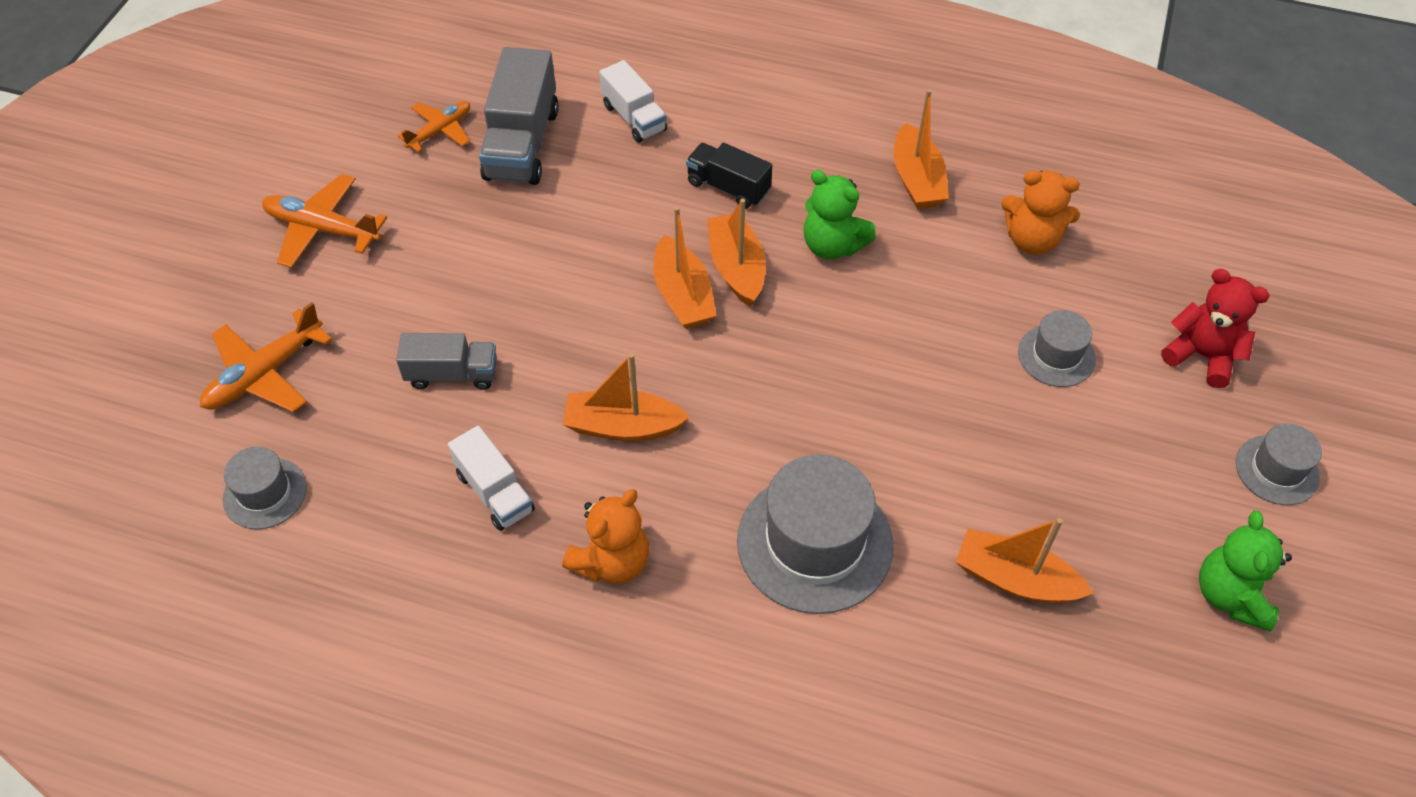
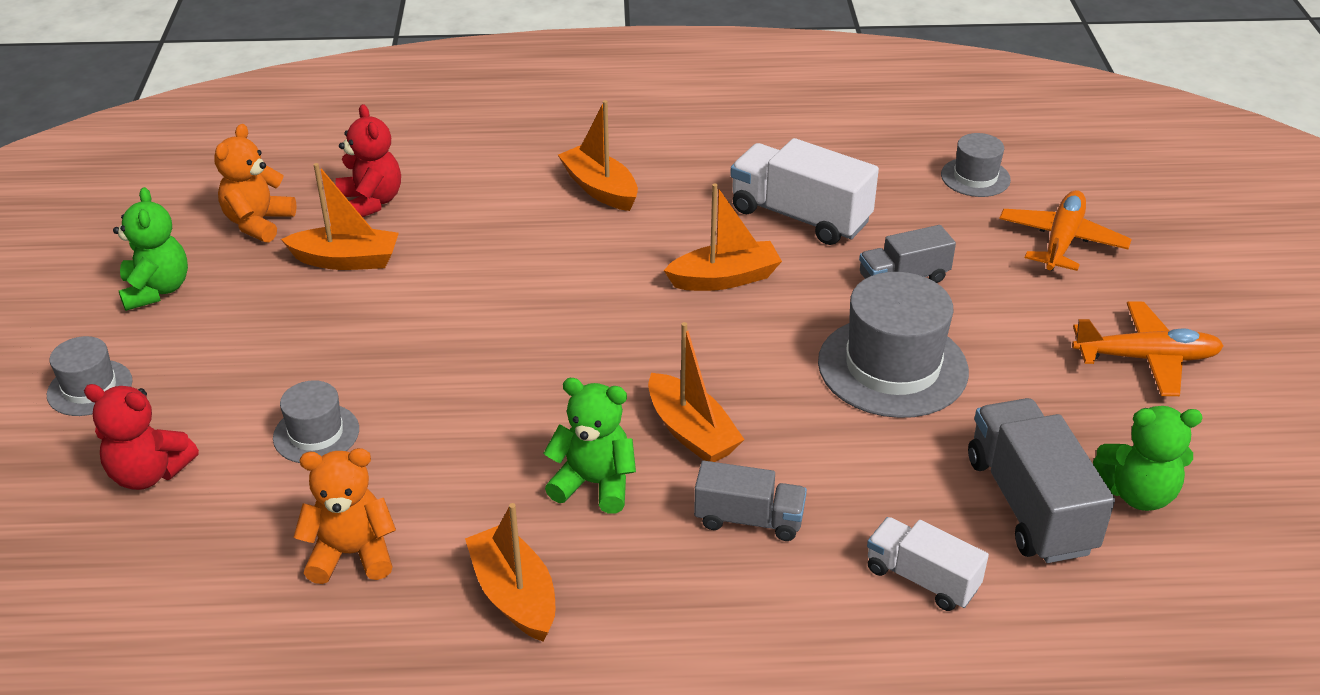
camera: 160 degrees right, 15 degrees down
(440, 131) = (1138, 493): orange plane -> green teddy bear
(495, 492) = (800, 216): white truck -> white truck, size x1.64
(612, 561) = (679, 200): orange teddy bear -> orange teddy bear (258, 223)
(683, 295) = (733, 392): orange boat -> orange boat (600, 189)
(728, 187) = (749, 519): black truck -> grey truck
(814, 543) = (521, 245): grey hat -> grey hat (892, 367)
(977, 679) = (371, 202): none -> red teddy bear

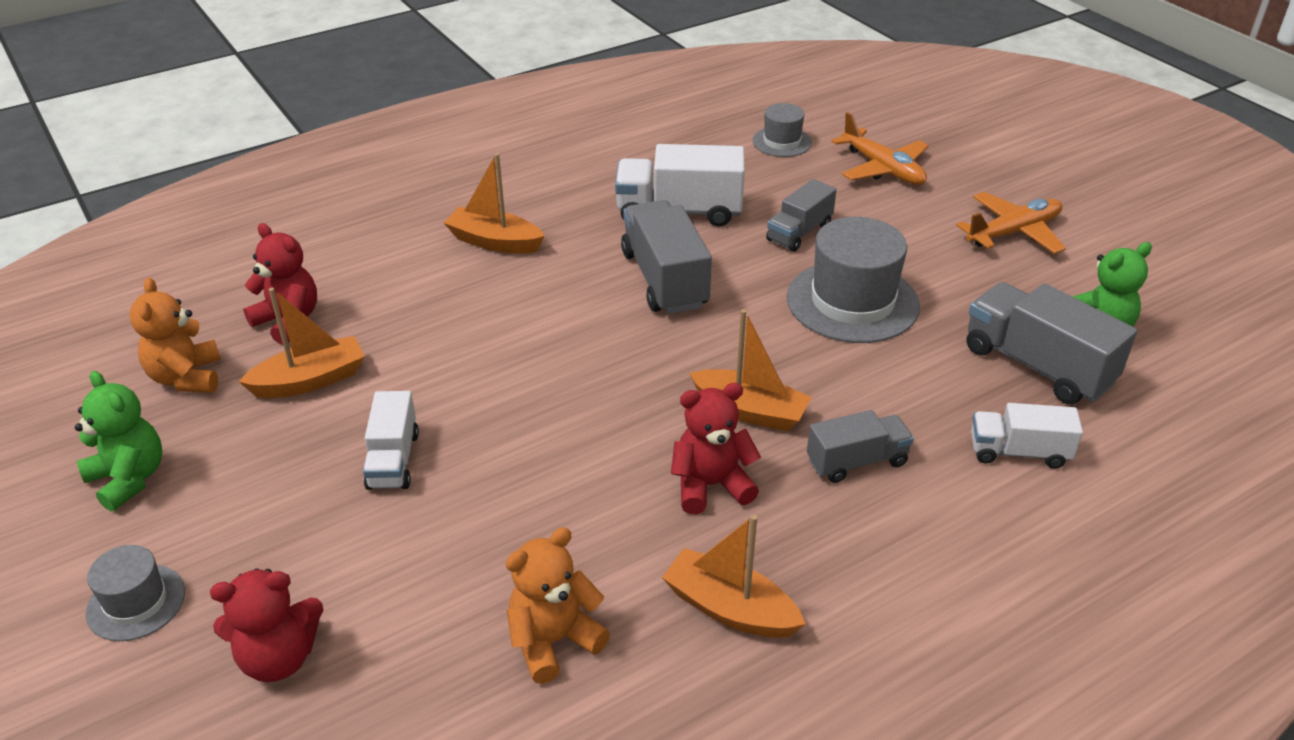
camera: 30 degrees left, 0 degrees up
(316, 434) = (420, 547): grey hat -> none
(355, 353) = (393, 460): none -> white truck
(594, 484) = (710, 485): green teddy bear -> red teddy bear
(725, 278) = (664, 279): orange boat -> grey truck
(1061, 241) = (883, 169): orange plane -> orange plane turned 150 degrees clockwise

